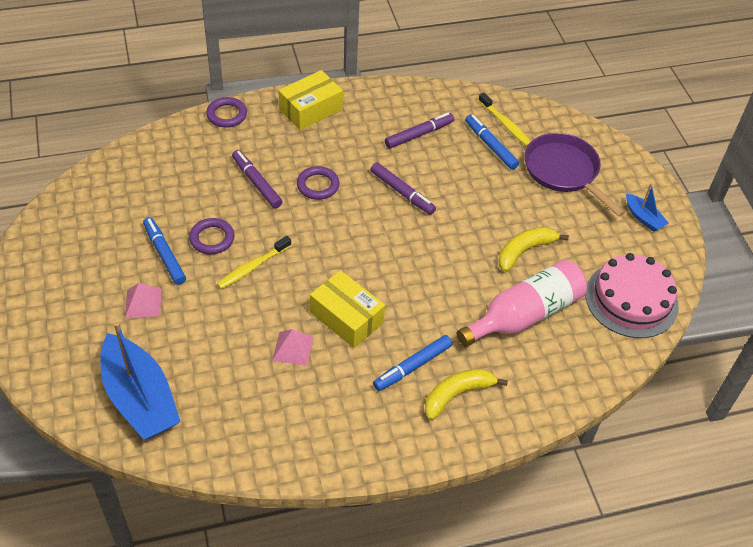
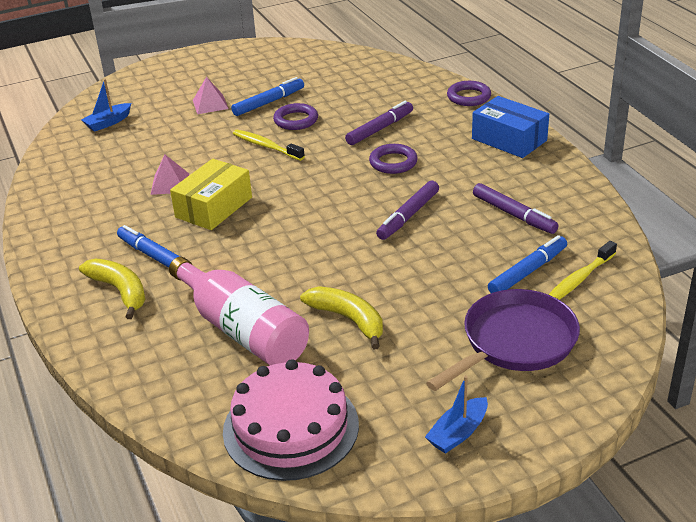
camera: 85 degrees right, 15 degrees down
(140, 398) = (108, 123): blue boat -> blue boat, size x0.47
(310, 109) = (509, 139): yellow box -> blue box

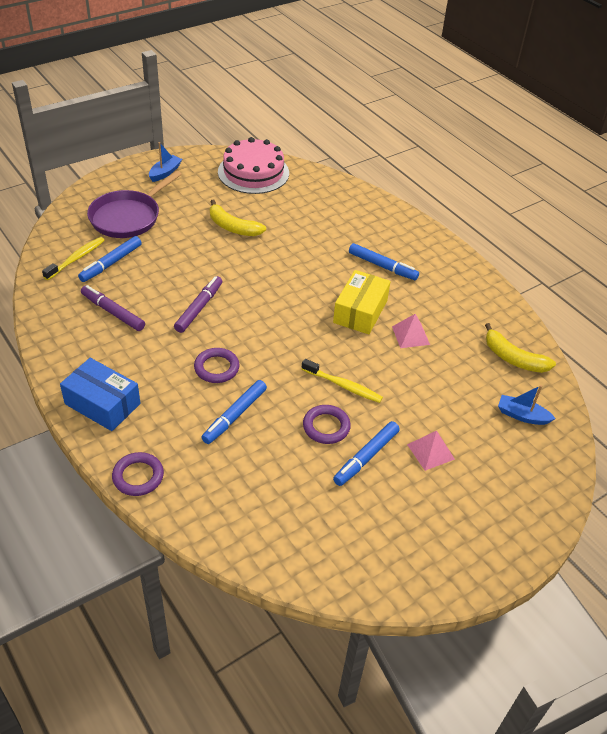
camera: 165 degrees right, 10 degrees up
(108, 123) = (522, 415): blue boat -> blue boat turned 105 degrees counterclockwise
(120, 291) = (391, 240): yellow banana -> yellow banana (513, 358)
(242, 330) = (298, 219): pink bottle -> none
(380, 129) = (235, 416): purple marker -> blue marker

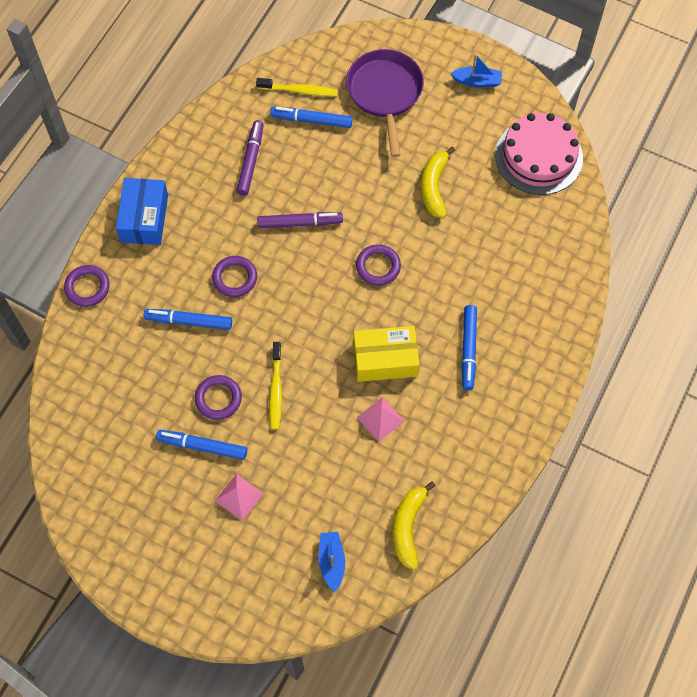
camera: 65 degrees right, 20 degrees up
(128, 217) = (385, 93): purple pan -> purple pan turned 75 degrees clockwise
(276, 282) = (378, 267): none -> purple ring

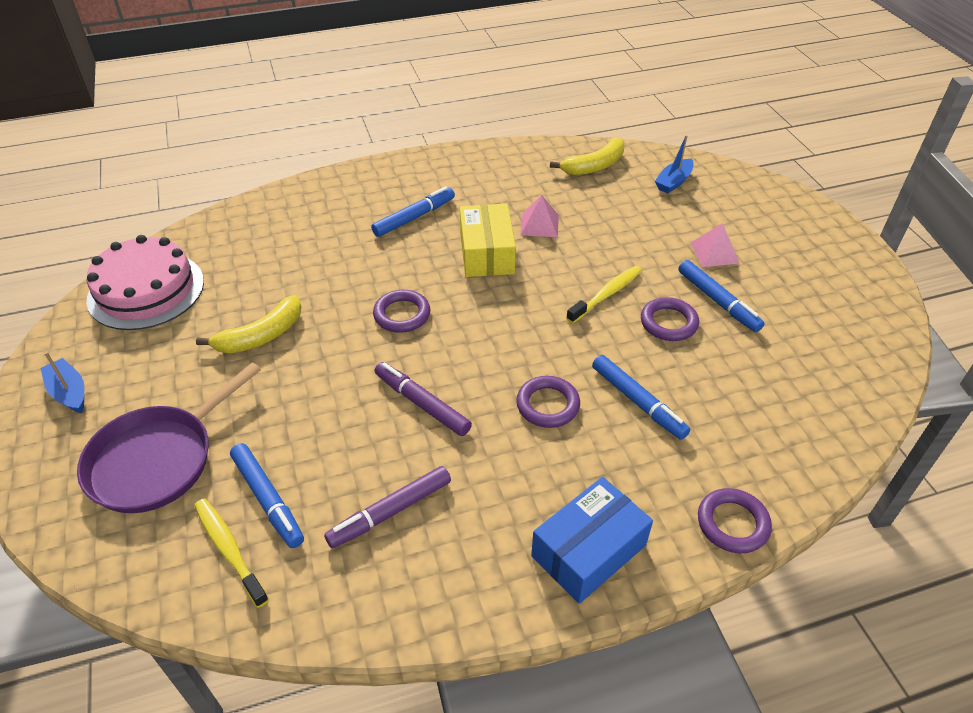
camera: 135 degrees left, 20 degrees down
(385, 359) = (487, 253): yellow box -> yellow box turned 45 degrees clockwise

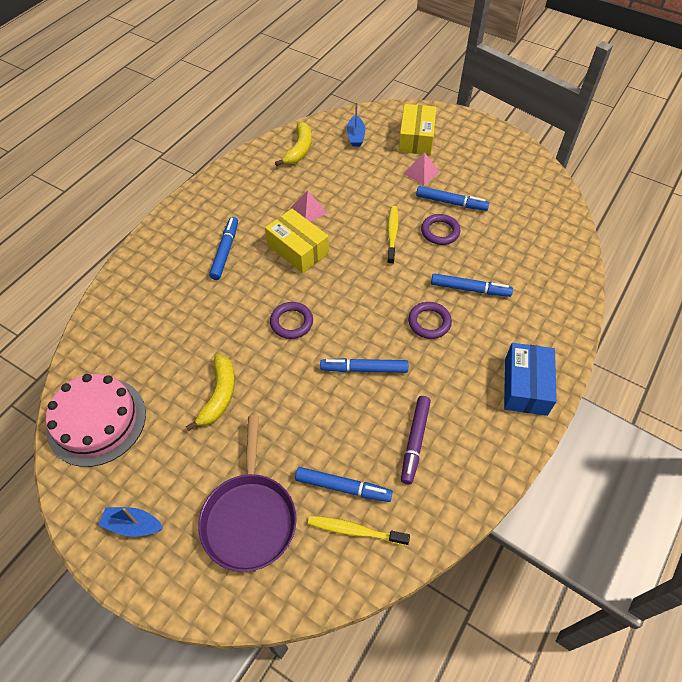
camera: 40 degrees left, 10 degrees up
(422, 404) = (364, 369): purple marker -> blue marker
(732, 523) = (570, 324): purple ring -> none
(746, 216) = (416, 138): none -> yellow box

